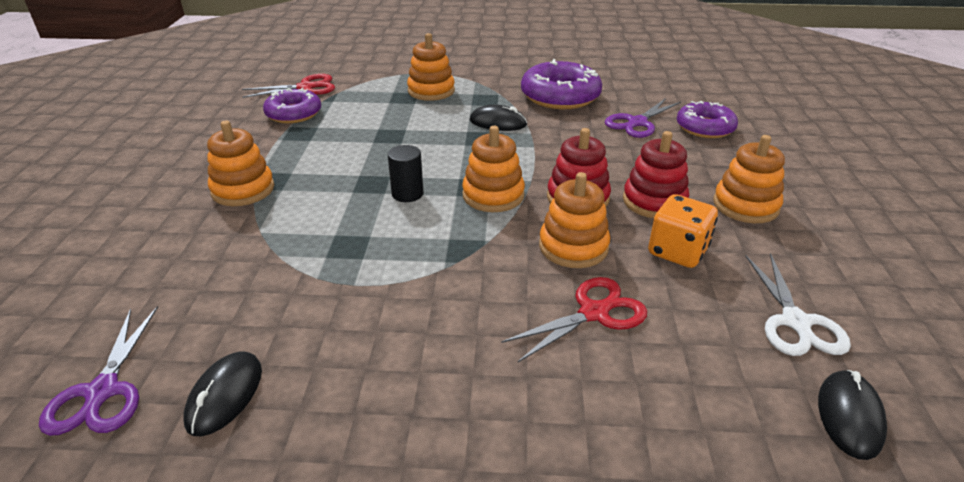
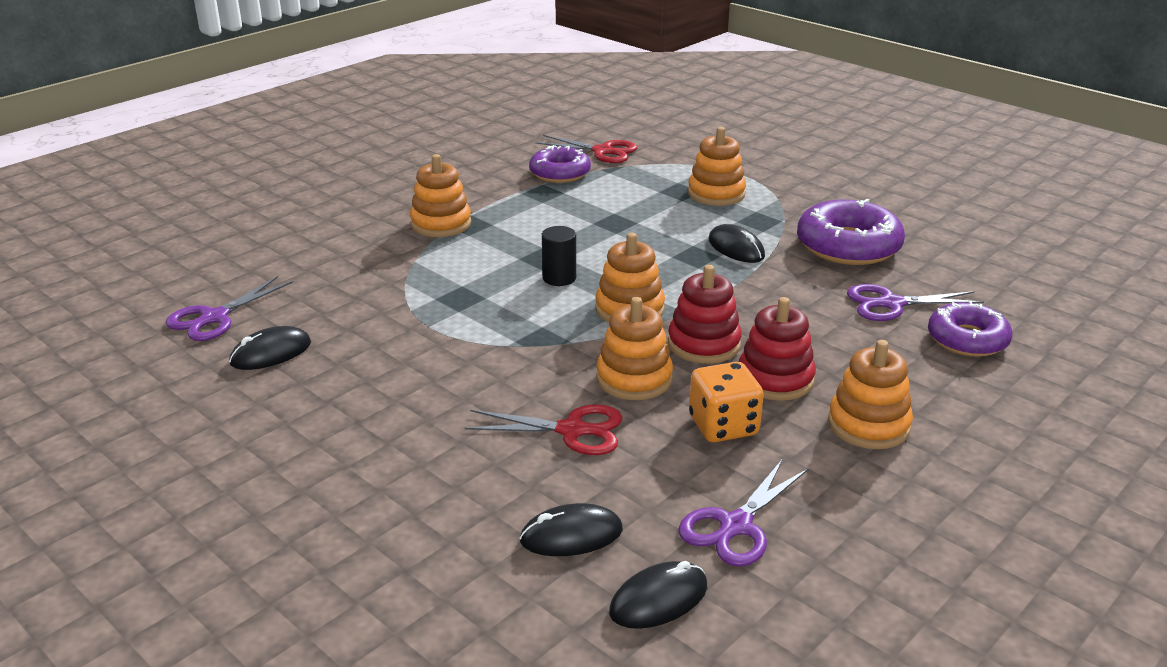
camera: 40 degrees right, 5 degrees down
(724, 404) = (571, 535): none -> black mouse
(795, 322) = (736, 526): white scissors -> purple scissors

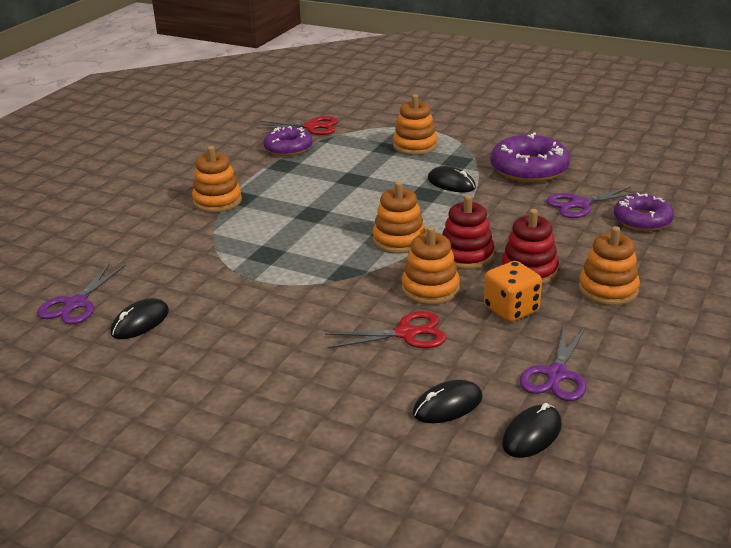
camera: 15 degrees left, 0 degrees up
(559, 278) = (333, 226): black cylinder -> none

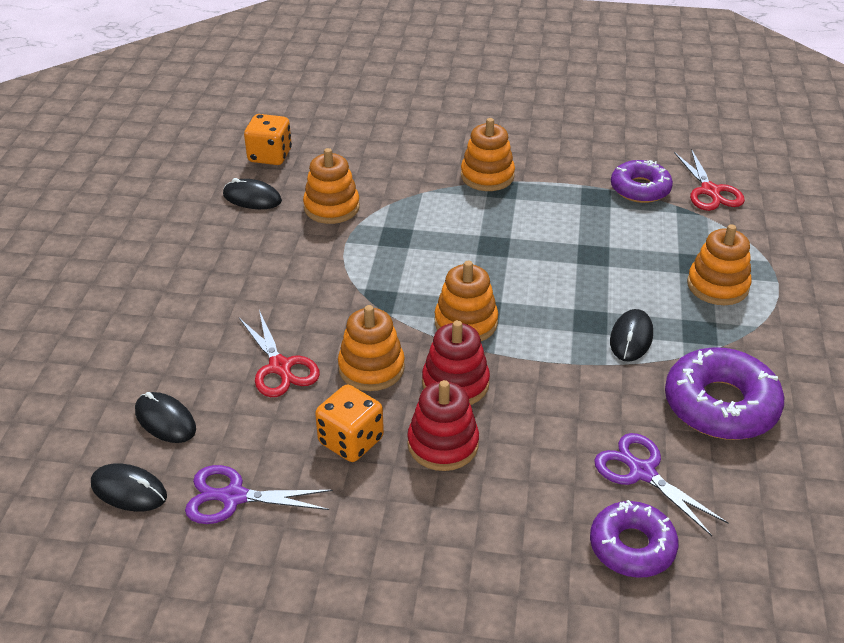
camera: 70 degrees right, 10 degrees up
(76, 304) = (270, 156): purple scissors -> orange dice
(608, 290) = (426, 525): orange stacking toy -> orange stacking toy (331, 207)

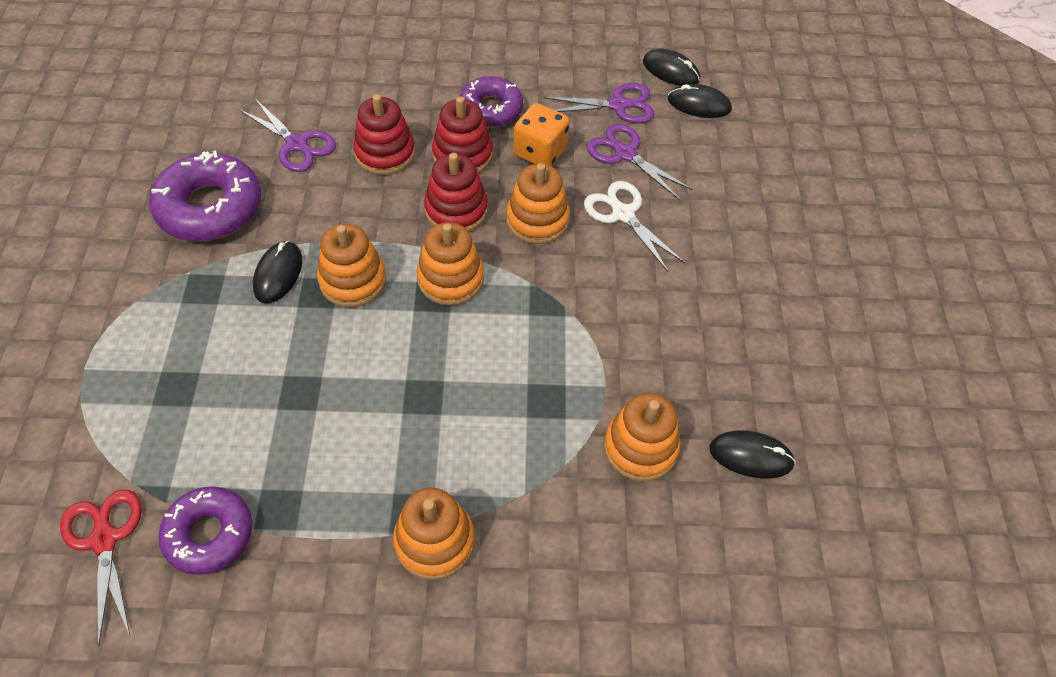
camera: 170 degrees right, 15 degrees up
(165, 420) = (701, 158): black mouse -> black mouse (671, 71)
(251, 432) = (625, 154): none -> purple scissors
(270, 156) = (765, 556): orange dice -> none
(280, 367) = (623, 214): red scissors -> white scissors
(535, 453) = (385, 153): none -> red stacking toy
(632, 546) = (316, 92): purple donut -> purple donut (491, 109)
(717, 286) = (160, 354): orange stacking toy -> orange stacking toy (353, 280)

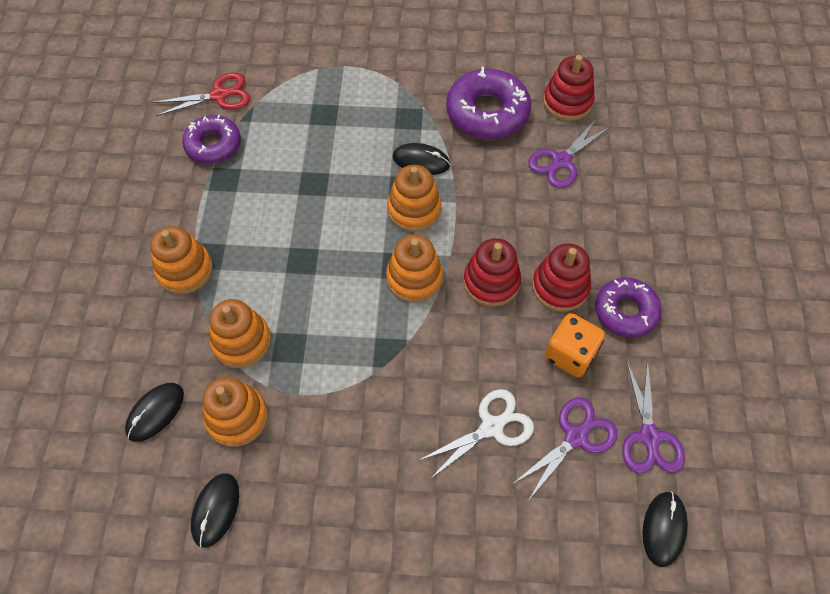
camera: 95 degrees right, 5 degrees up
(385, 153) = (556, 225): red stacking toy -> red stacking toy (567, 102)
(537, 220) = (482, 348): orange stacking toy -> orange stacking toy (241, 341)
(671, 71) = (717, 503): black mouse -> black mouse (155, 412)

